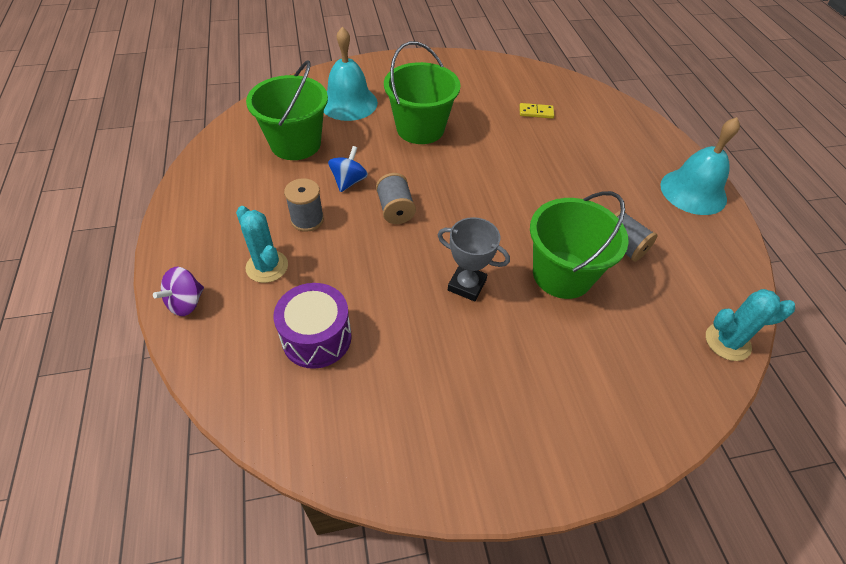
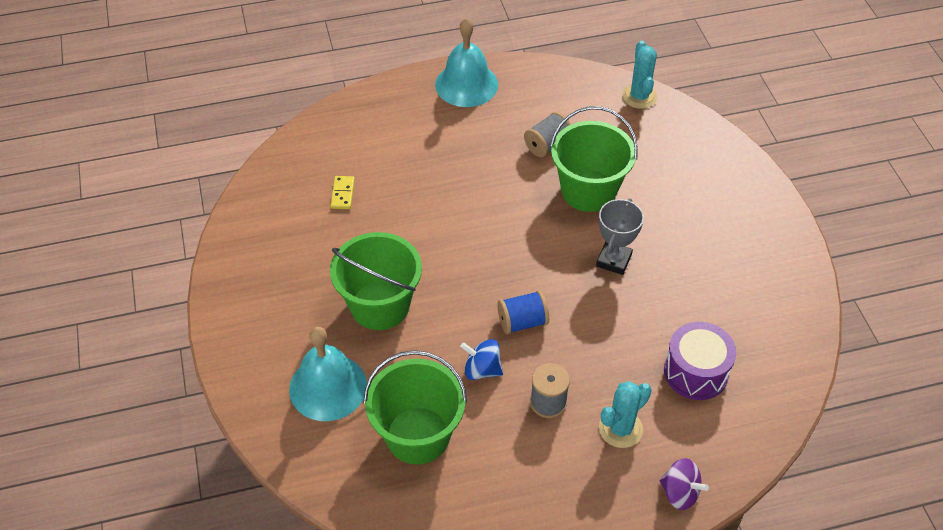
camera: 90 degrees left, 0 degrees up
(395, 210) = (522, 322): grey spool -> blue spool

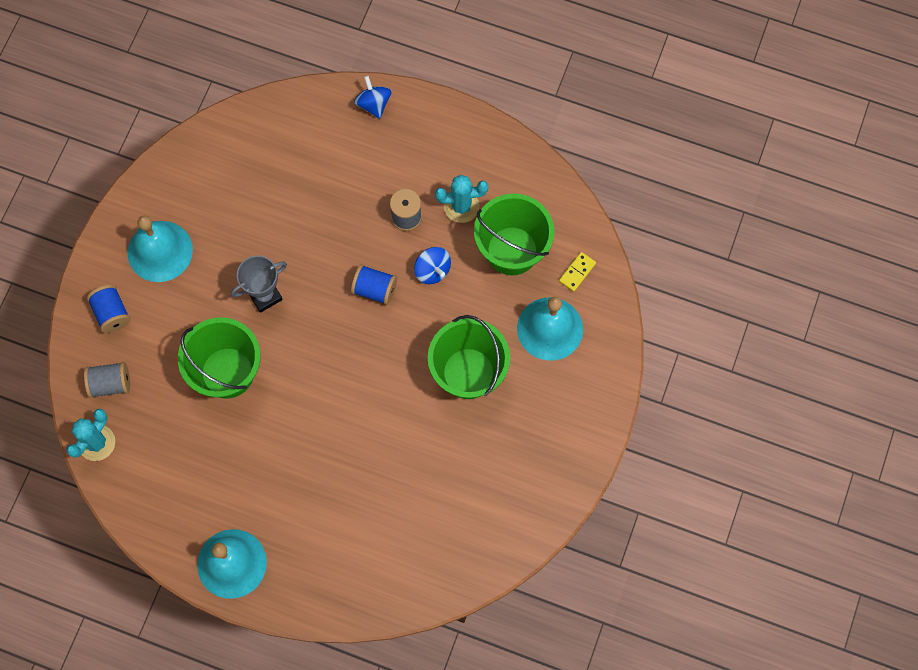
camera: 145 degrees left, 20 degrees up
(343, 194) = (426, 505): yellow domino -> yellow domino (577, 272)
(547, 145) = (220, 443): grey spool -> grey spool (110, 384)
(620, 429) = (374, 167): turquoise cactus -> turquoise cactus (461, 206)
(680, 493) = (373, 104): purple spinning top -> blue spinning top
(696, 372) = (288, 172): purple drum -> none
(722, 177) = (112, 313): none -> blue spool
(736, 241) = (160, 251): none -> turquoise bell

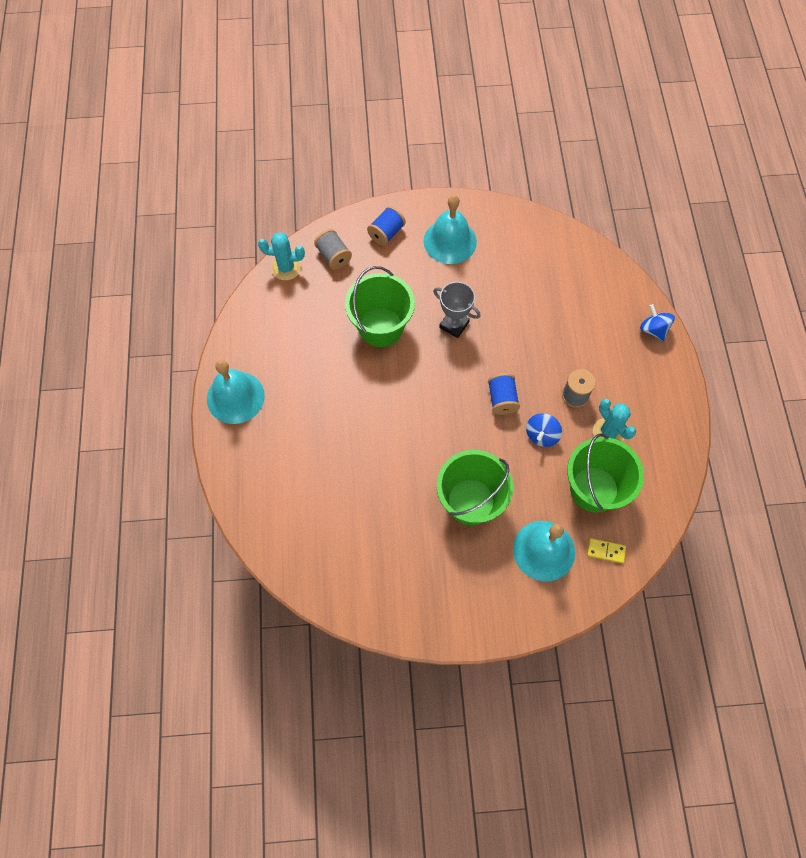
camera: 65 degrees right, 5 degrees down
(373, 104) = (653, 329): blue spinning top -> blue spinning top turned 75 degrees counterclockwise

